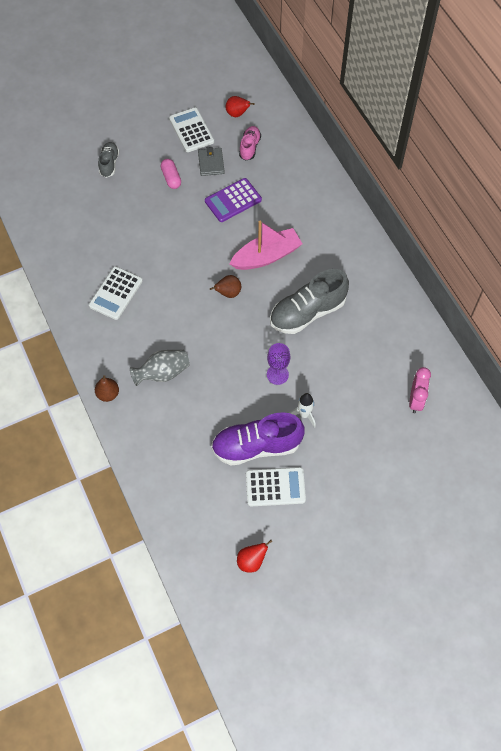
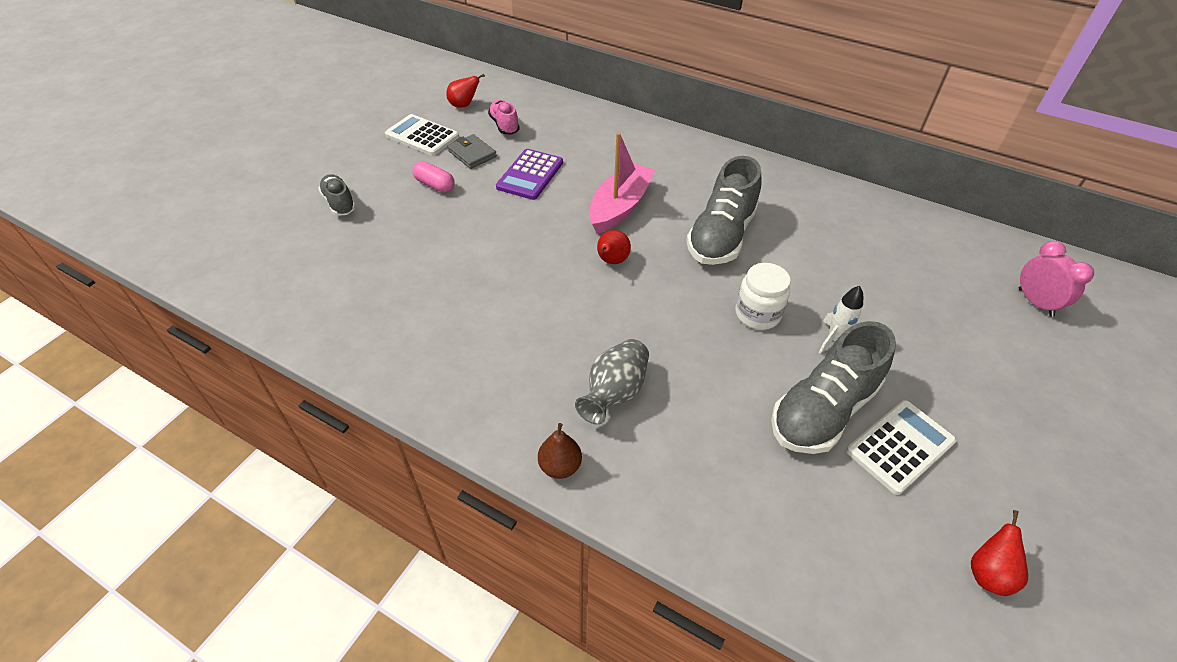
camera: 35 degrees left, 15 degrees down
(116, 293) = (462, 332): white calculator -> none
(228, 293) = (611, 261): brown pear -> red pear
(256, 446) = (823, 410): purple shoe -> grey shoe
(277, 374) = (757, 314): purple goblet -> white jar
(416, 400) = (924, 259): pink clock -> pink clock (1035, 302)

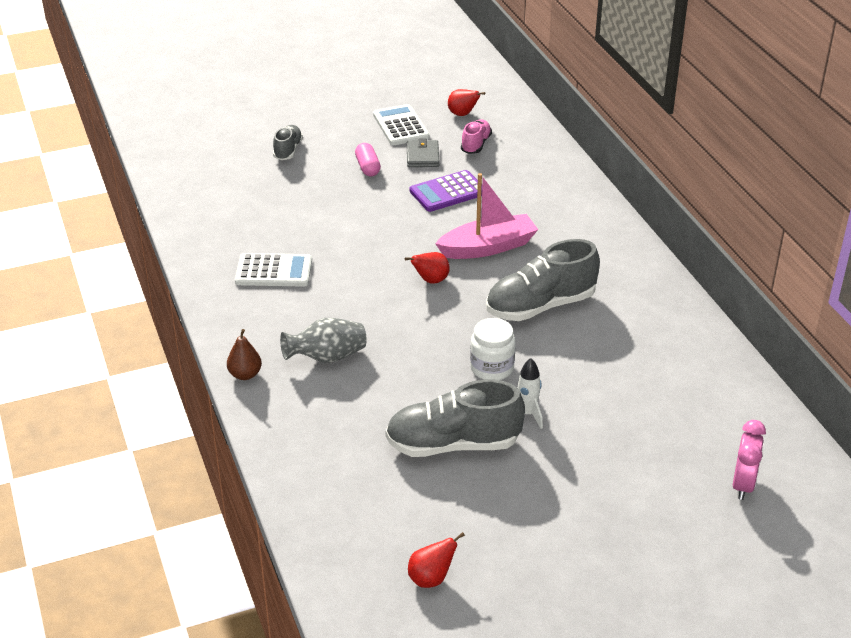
camera: 40 degrees right, 10 degrees down
(900, 446) = (476, 492): white calculator -> white calculator (274, 271)

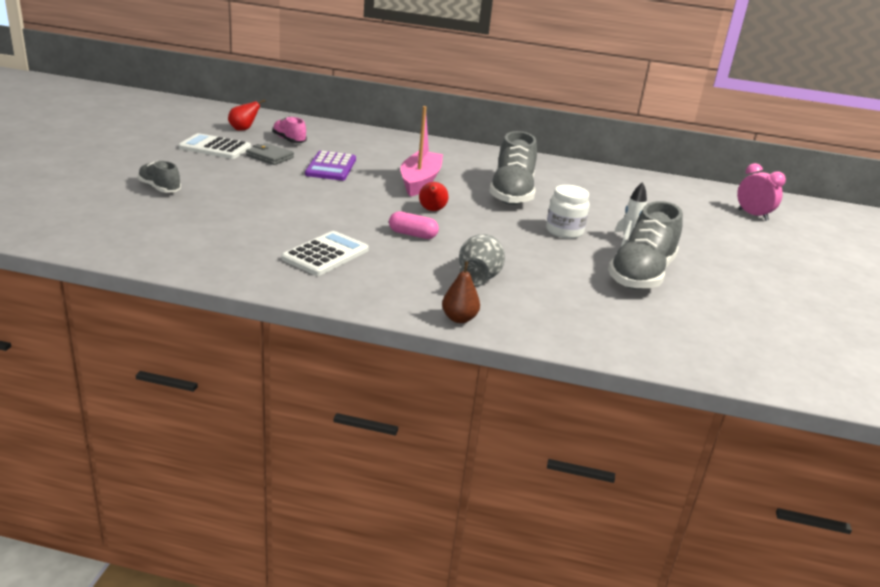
camera: 60 degrees left, 10 degrees down
(368, 167) = (246, 175): pink capsule -> pink capsule (412, 234)
(431, 578) = (795, 338): red pear -> none

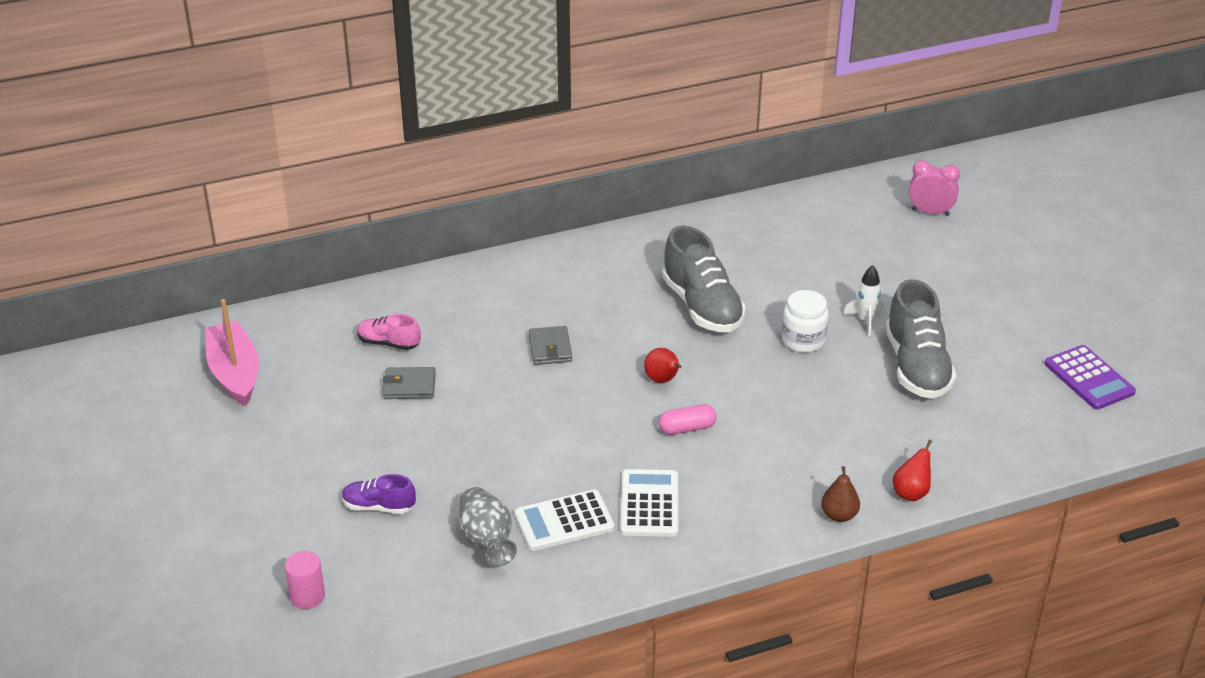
camera: 30 degrees left, 10 degrees up
(47, 202) = (307, 596): none -> pink cylinder
(159, 188) = (379, 507): grey shoe -> purple shoe
(215, 147) = (334, 405): white calculator -> white calculator (564, 521)
(243, 129) = (315, 352): red pear -> red pear (911, 493)
(331, 167) = (490, 366): purple calculator -> purple calculator (1089, 378)
(380, 174) = (550, 348): none -> grey wallet
(420, 181) = (601, 338): pink boat -> pink boat (234, 373)
(478, 278) = (801, 454): grey vase -> grey vase (487, 541)

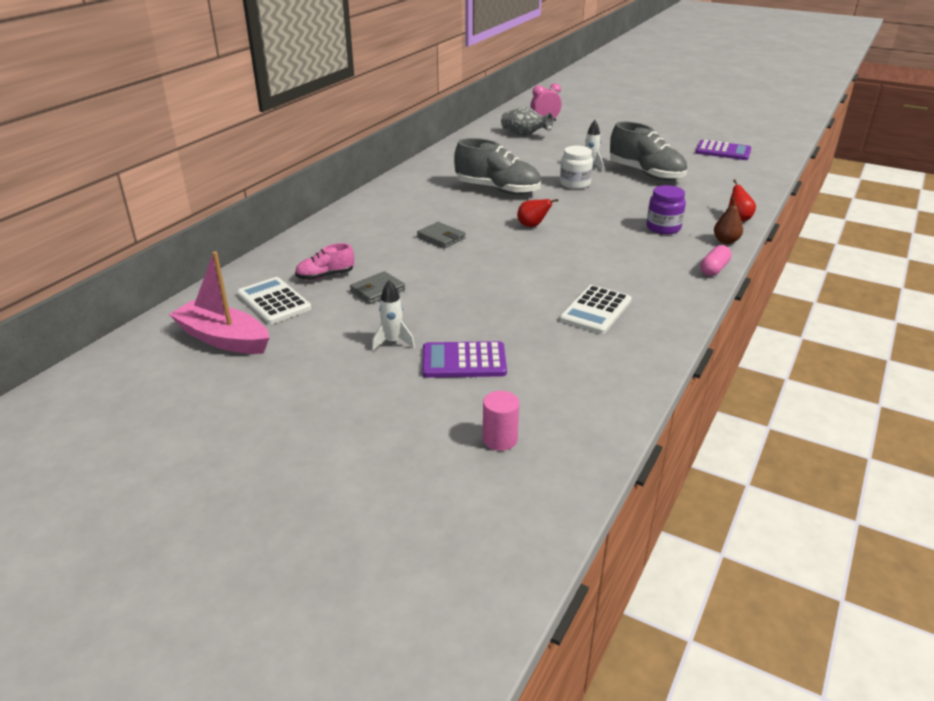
camera: 40 degrees left, 5 degrees down
(350, 453) = (393, 342): none -> white rocket
(379, 507) = (464, 361): purple shoe -> purple calculator
(487, 541) = (568, 343): grey vase -> grey vase (524, 134)
(649, 504) = (627, 280): white calculator -> white calculator (274, 301)
(687, 428) = (584, 240): pink capsule -> pink capsule (714, 269)
(799, 458) = (663, 228): none -> purple jar

